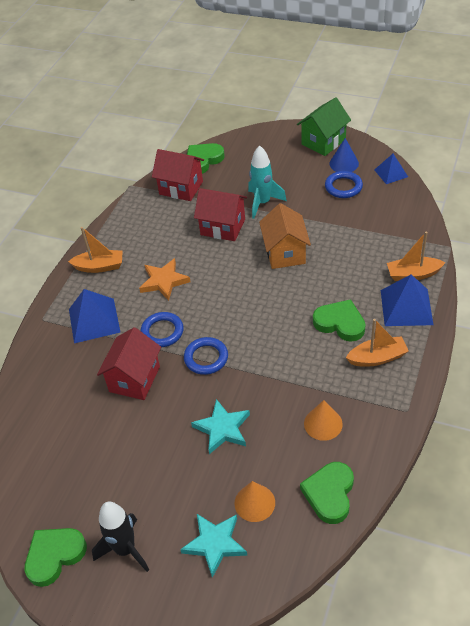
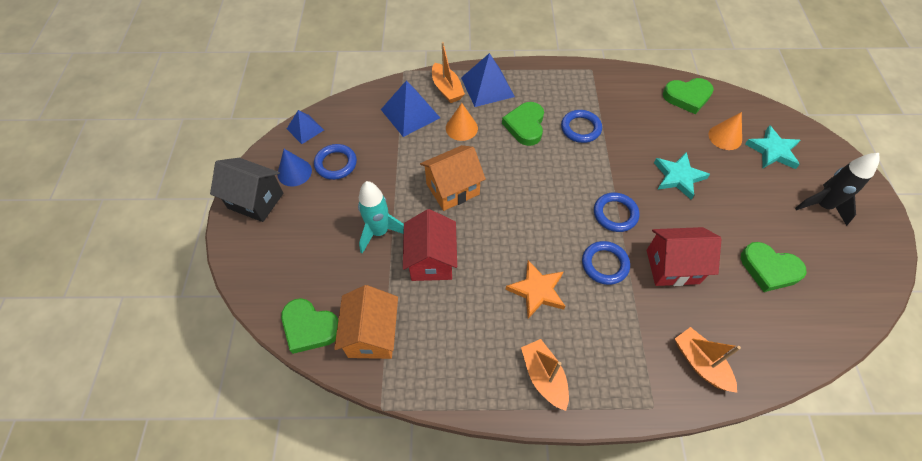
camera: 115 degrees left, 10 degrees up
(54, 556) = (867, 254): green heart -> green heart (769, 269)
(94, 320) = (624, 342): blue pyramid -> blue pyramid (410, 113)
(181, 188) = (372, 334): red house -> orange house
(319, 368) = (580, 128): none -> blue ring
(323, 142) = (255, 201): green house -> black house
(323, 424) = (632, 114): orange cone -> orange cone (461, 128)
(377, 358) = (550, 95): orange boat -> orange boat (700, 363)

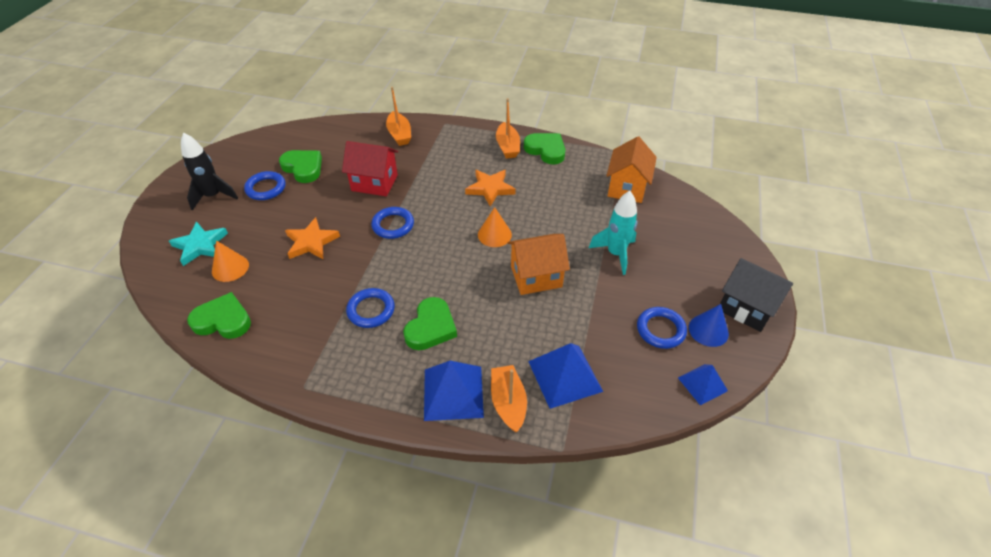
camera: 165 degrees left, 10 degrees down
(310, 327) = (677, 200): green heart -> green heart (546, 150)
(431, 260) = (571, 224): red house -> none
(461, 128) = (506, 341): orange cone -> orange cone (494, 234)
(604, 264) = (427, 194): blue ring -> blue ring (266, 188)
(678, 177) = (311, 242): turquoise star -> orange star

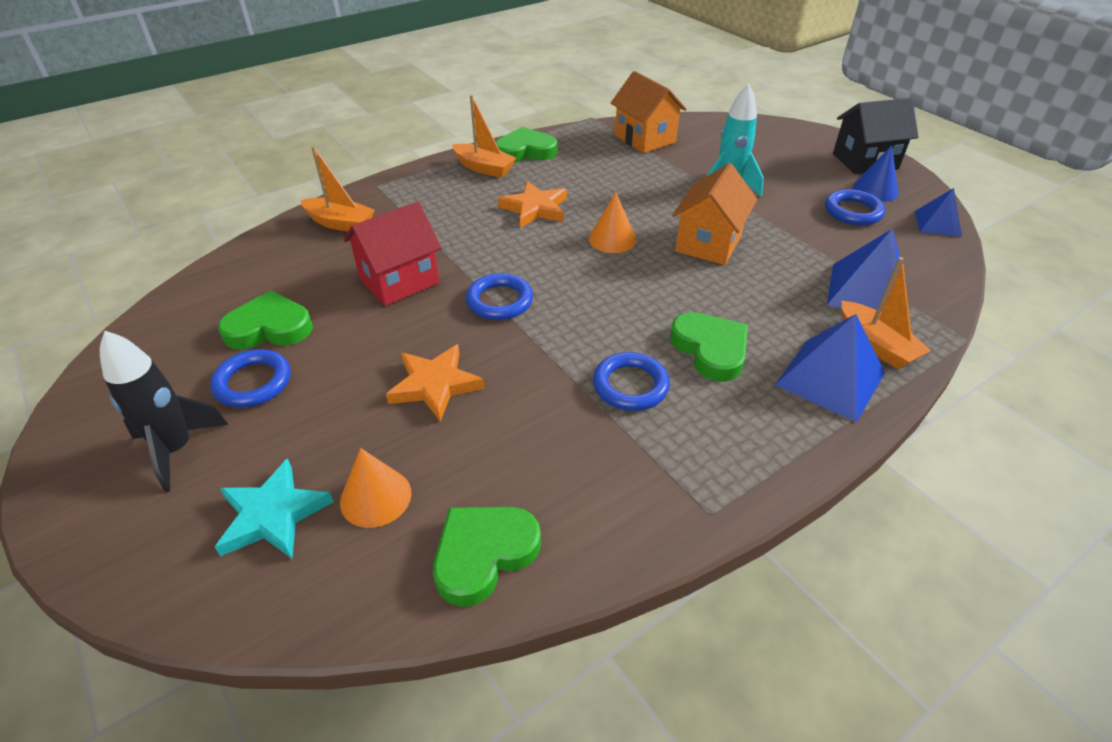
camera: 50 degrees left, 5 degrees down
(508, 402) = (875, 345): orange boat -> orange boat turned 150 degrees counterclockwise

